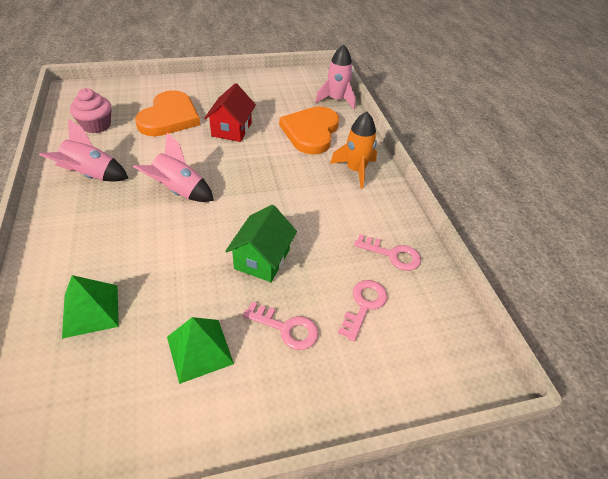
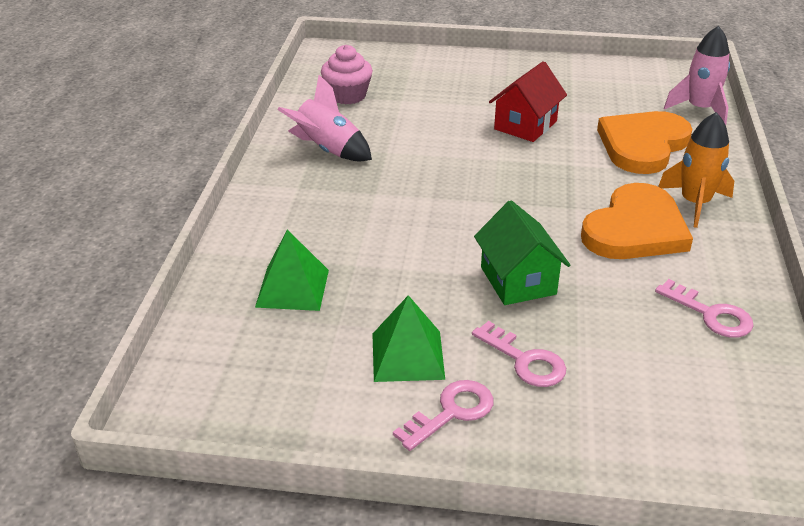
camera: 25 degrees right, 10 degrees down
(169, 117) = (444, 99): orange heart -> orange heart (635, 229)
(179, 191) = (432, 186): pink rocket -> none
(262, 259) = (518, 281): green house -> green house turned 60 degrees counterclockwise
(364, 305) = (643, 361): pink key -> pink key (451, 412)

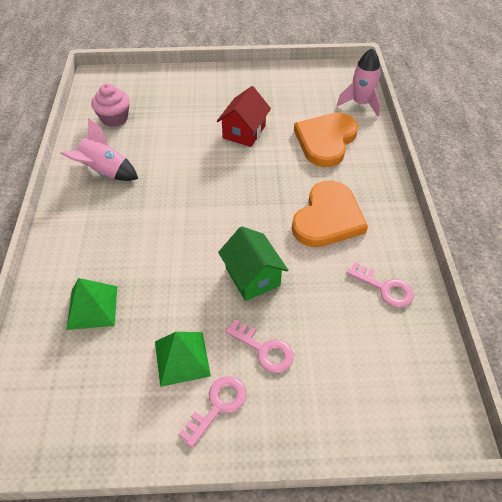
camera: 10 degrees left, 15 degrees up
(694, 203) = (365, 189): orange rocket -> none

